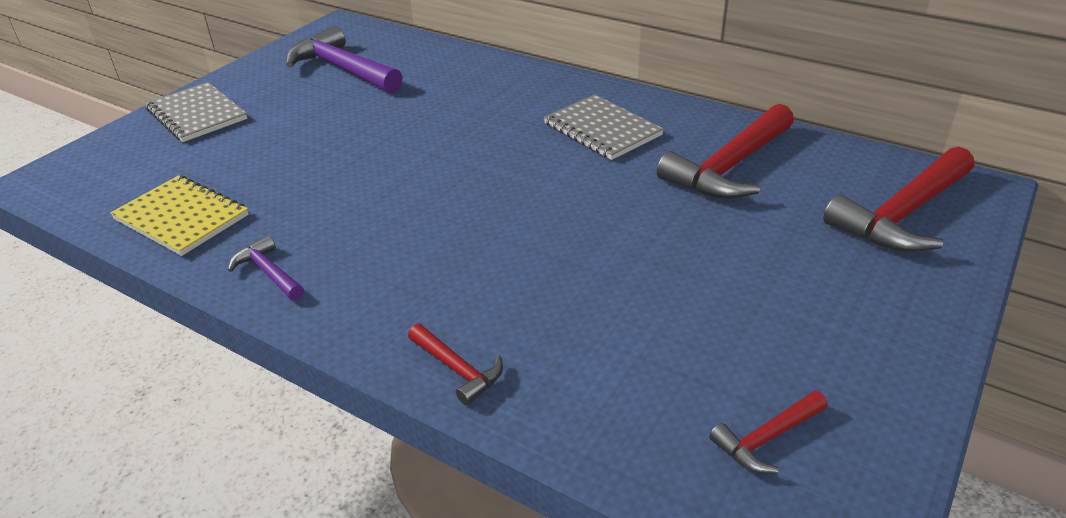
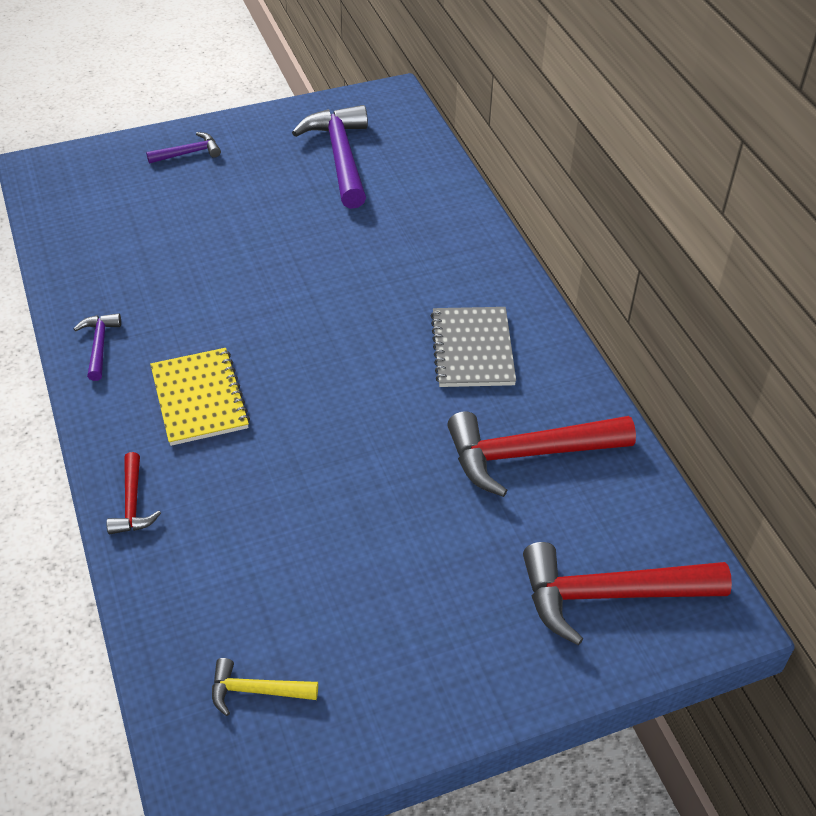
camera: 35 degrees right, 10 degrees up
(181, 217) = (92, 259): yellow notebook -> yellow notebook (199, 398)
(196, 114) = (189, 153): grey notebook -> purple hammer
(766, 439) = (256, 691): red hammer -> yellow hammer

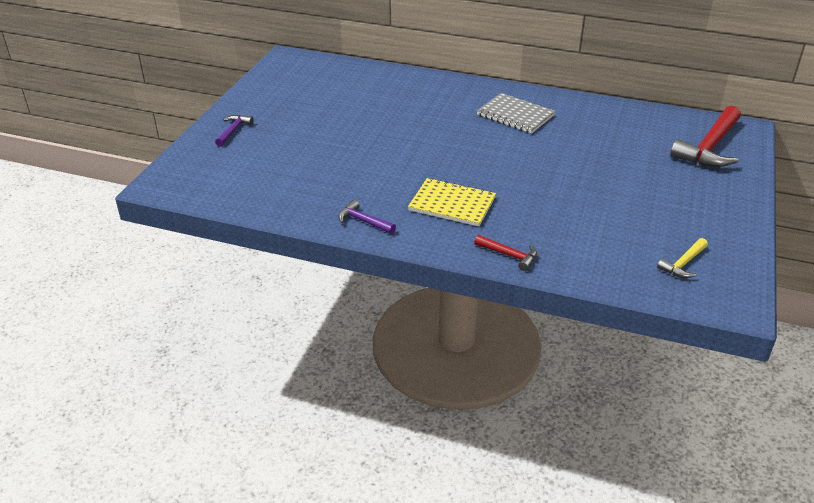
camera: 50 degrees left, 10 degrees down
(340, 156) = (314, 90): purple hammer -> none
(527, 454) = (603, 131): red hammer -> none

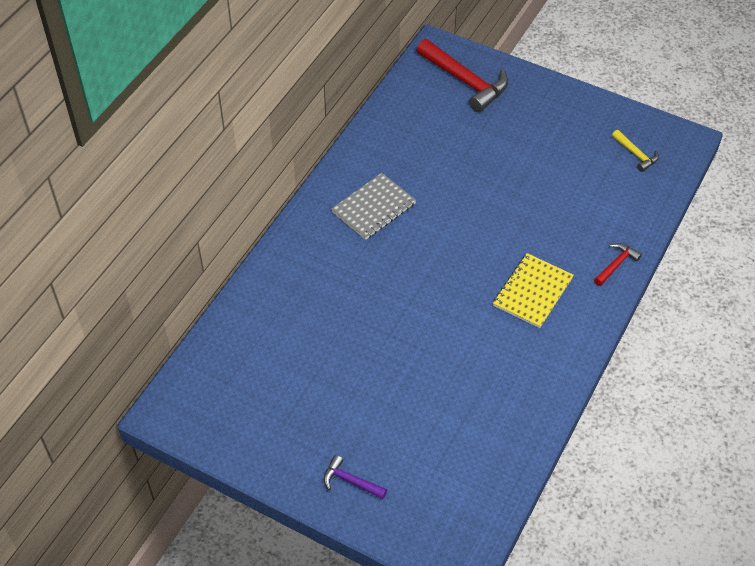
camera: 80 degrees left, 15 degrees up
(363, 221) = (553, 368): purple hammer -> none

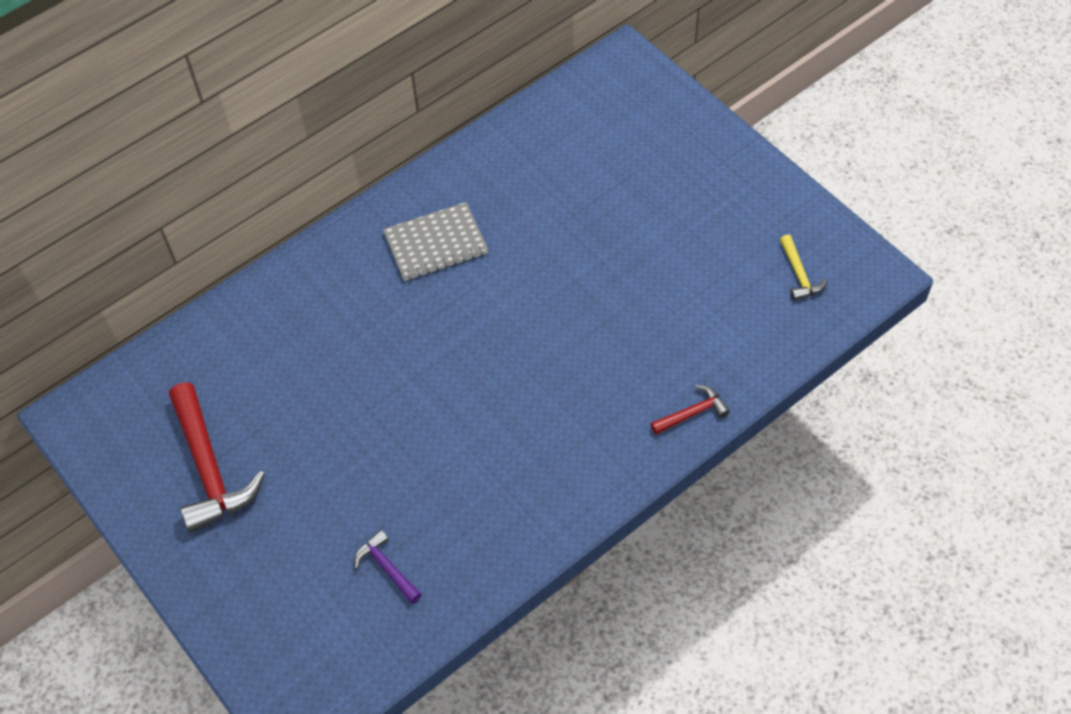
camera: 25 degrees right, 5 degrees up
(350, 481) = (228, 574): purple hammer -> purple hammer (386, 567)
(465, 81) = (634, 114): red hammer -> red hammer (210, 469)
(532, 292) = (568, 414): yellow notebook -> none

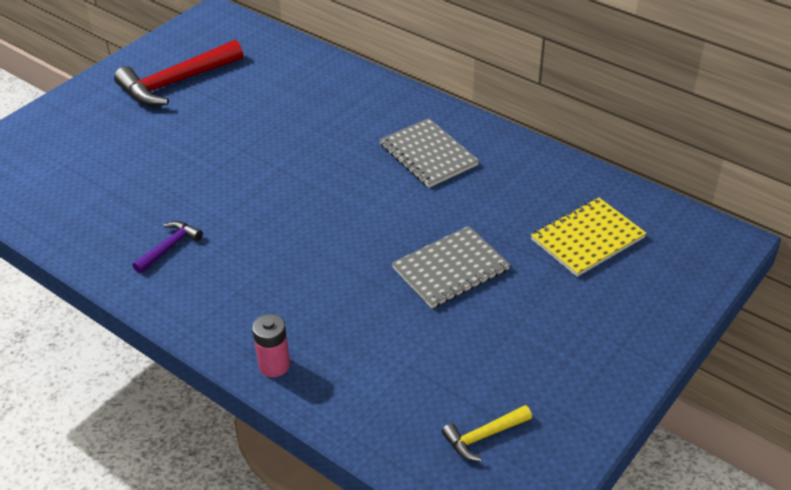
camera: 75 degrees right, 15 degrees down
(386, 567) = (90, 189): purple hammer -> purple hammer (169, 247)
(594, 150) = (587, 239): none -> yellow notebook
(605, 258) = (450, 269): none -> grey notebook
(692, 413) = (274, 365): red hammer -> pink battery

